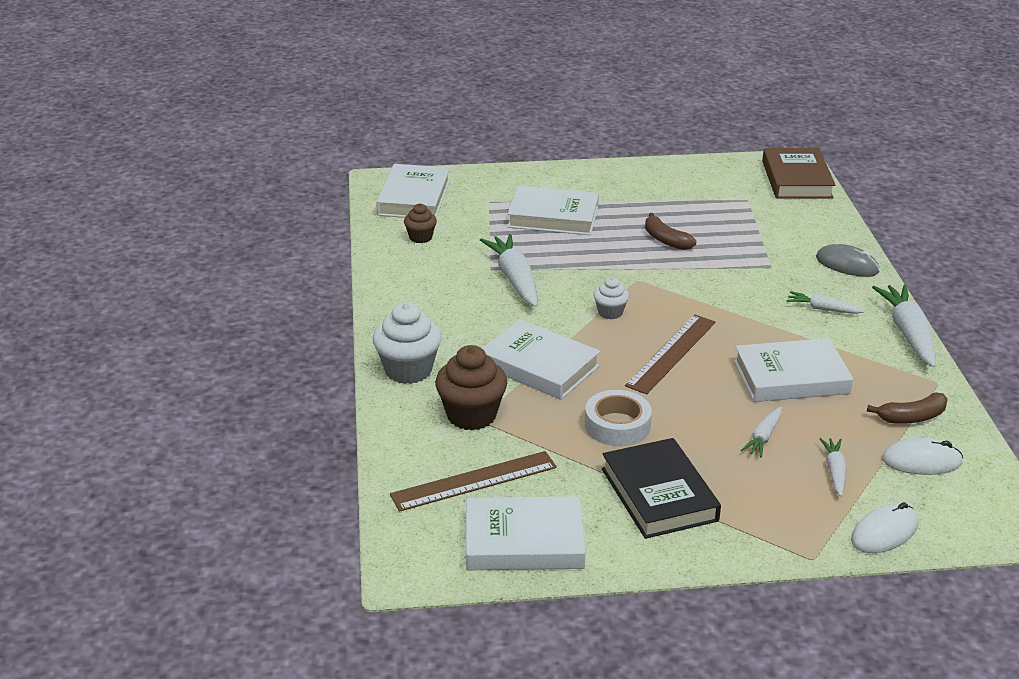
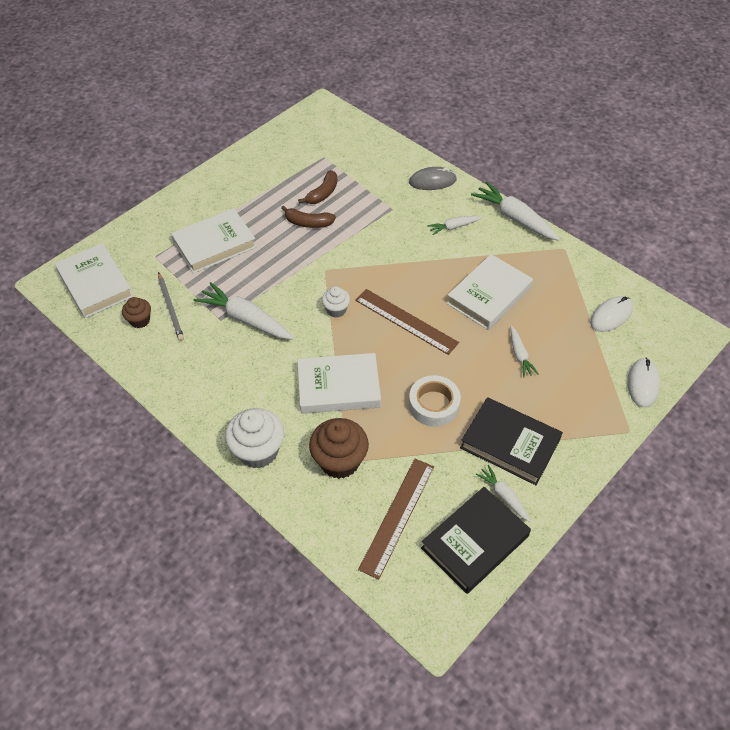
camera: 40 degrees left, 20 degrees up
(457, 241) = (170, 308): none -> grey pencil
(524, 541) = (475, 542): white book -> black book
(671, 353) = (405, 321): brown ruler -> brown ruler turned 45 degrees counterclockwise
(796, 179) = (336, 122): brown book -> none
(834, 471) = (578, 355): white carrot -> white carrot (503, 496)
(912, 417) = (576, 285): brown banana -> brown banana (323, 193)

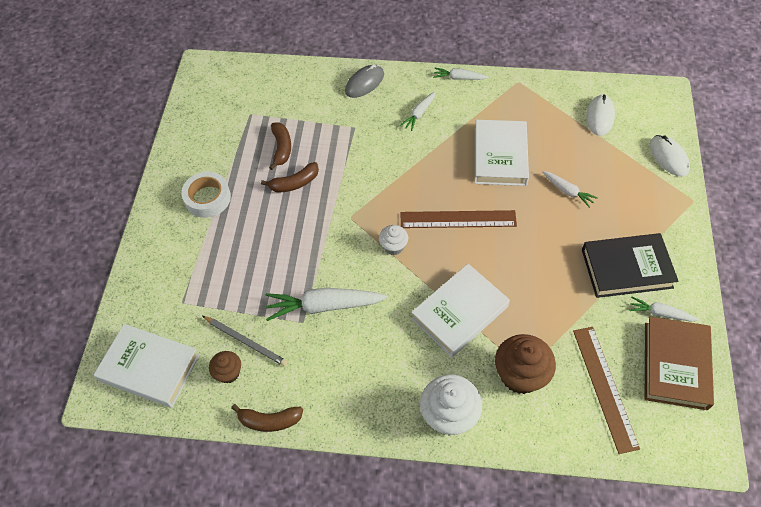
camera: 35 degrees left, 5 degrees up
(135, 369) = (269, 420): none -> brown banana
(214, 244) = (229, 255): white book -> none
(434, 405) = (545, 276): white tape -> white tape (208, 198)
(475, 542) = (675, 365): black book -> brown book
(515, 218) = (459, 78): white carrot -> white carrot, size x0.54

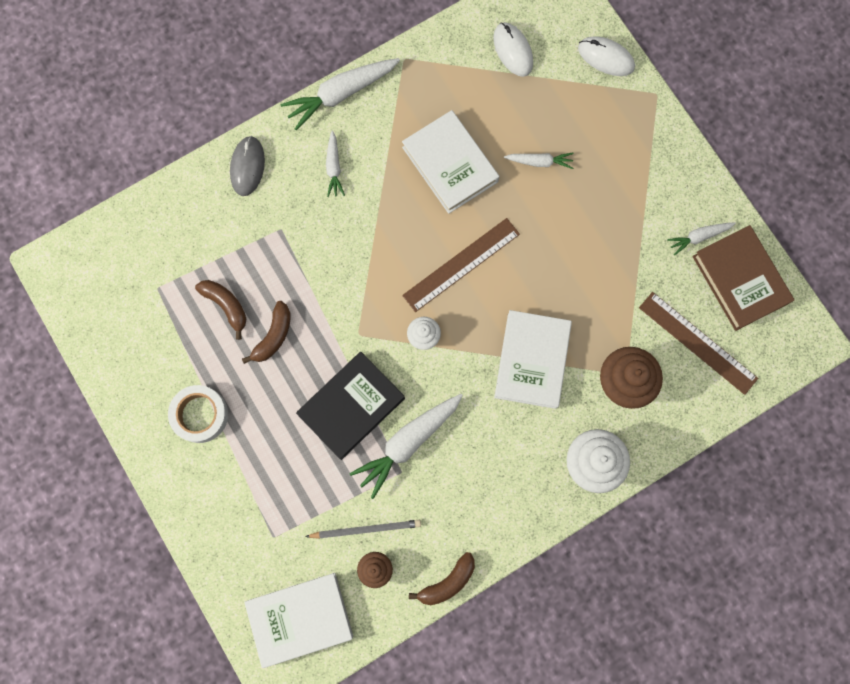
camera: 40 degrees left, 20 degrees up
(459, 78) = (341, 94): white carrot -> white carrot, size x1.84
(626, 268) = (643, 210): black book -> black book (351, 406)

